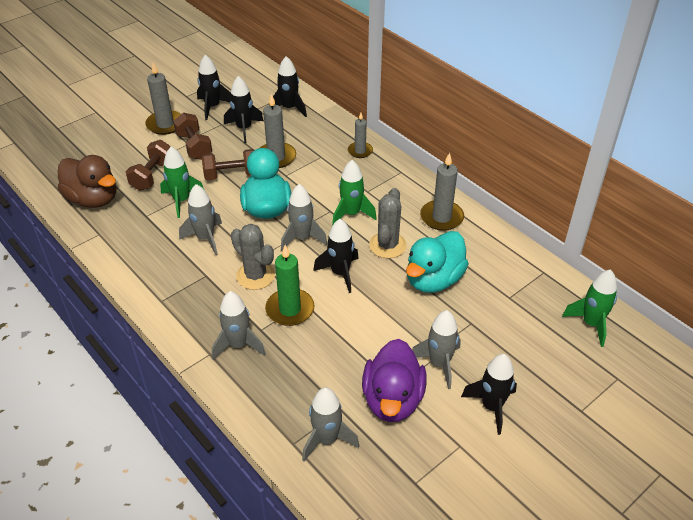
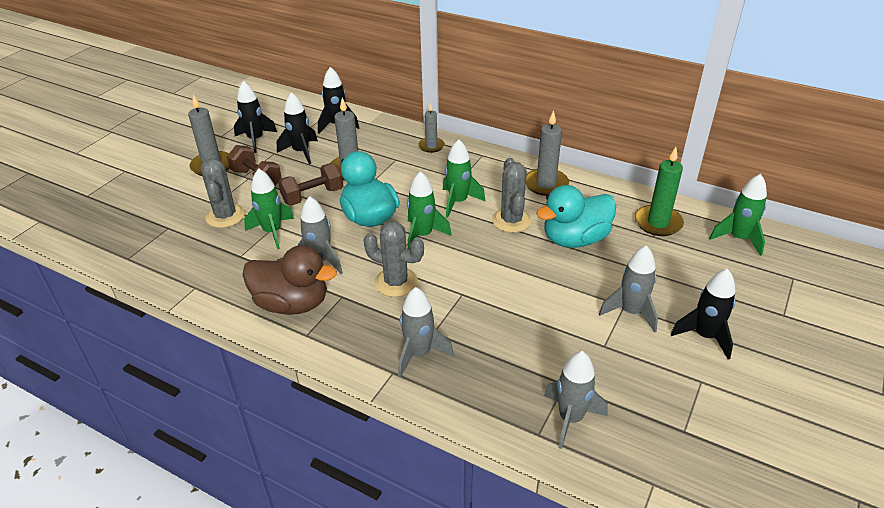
camera: 20 degrees left, 5 degrees down
(93, 199) = (168, 255): brown duck -> brown duck (292, 304)
(152, 175) = (225, 216): brown dumbbell -> grey cactus
(290, 309) = (452, 304): green candle -> green candle (658, 223)
(302, 238) = (423, 235): grey rocket -> green rocket
(340, 273) = (481, 257): black rocket -> none
(392, 399) = (609, 358): purple duck -> none
(433, 280) = (575, 239): turquoise duck -> turquoise duck turned 45 degrees clockwise

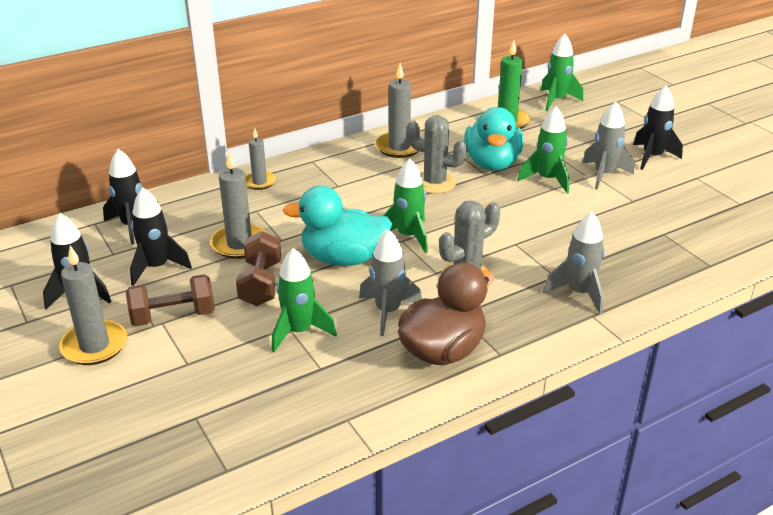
camera: 60 degrees left, 5 degrees down
(225, 216) = (225, 361): grey cactus -> none
(458, 202) = (375, 199): green rocket -> green rocket (547, 180)
(570, 418) = (702, 245): grey rocket -> none

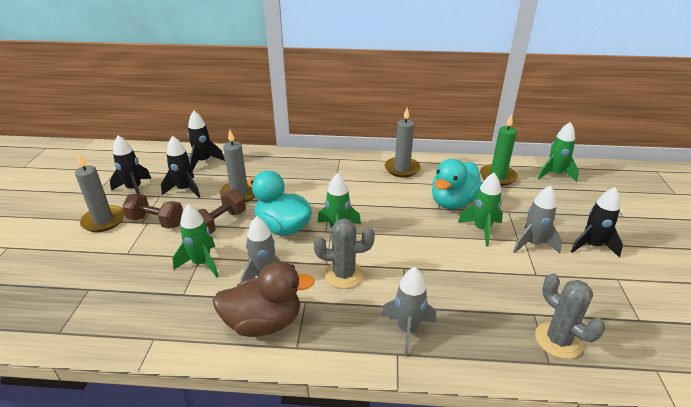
camera: 35 degrees right, 0 degrees up
(259, 182) = (295, 161): grey candle -> none
(434, 183) = (397, 201): grey cactus -> grey cactus (558, 340)

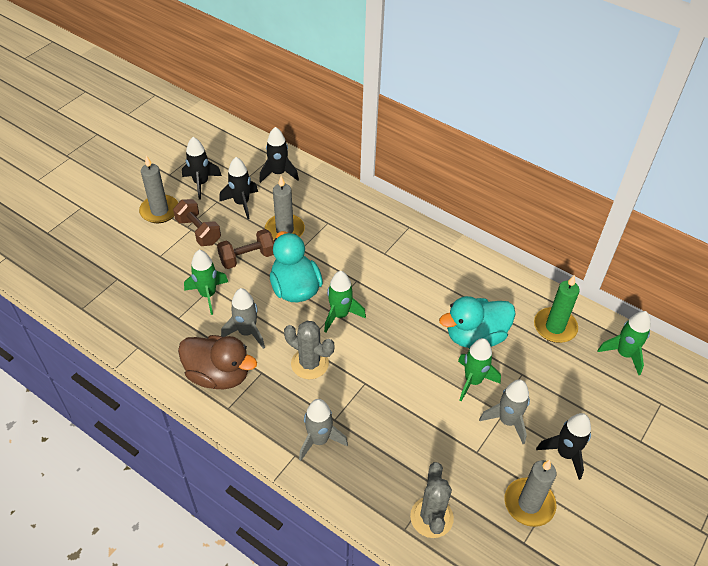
camera: 30 degrees right, 15 degrees up
(402, 169) = (461, 269): grey candle -> grey candle (529, 503)

